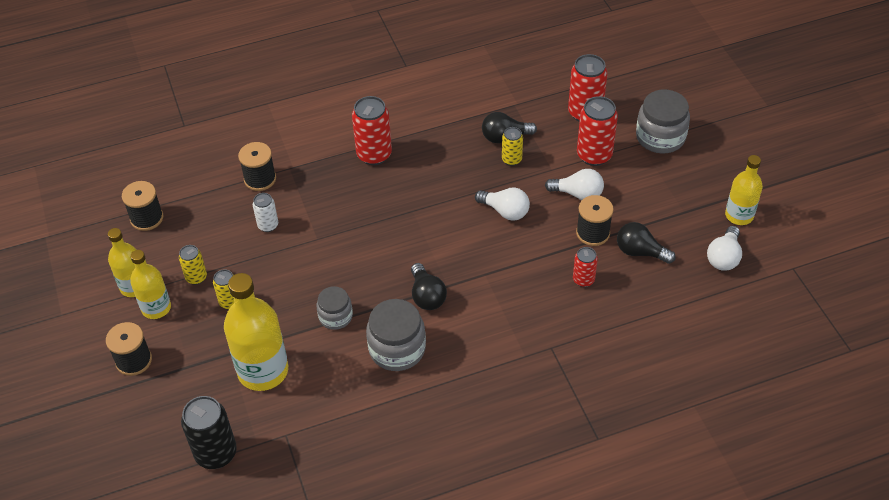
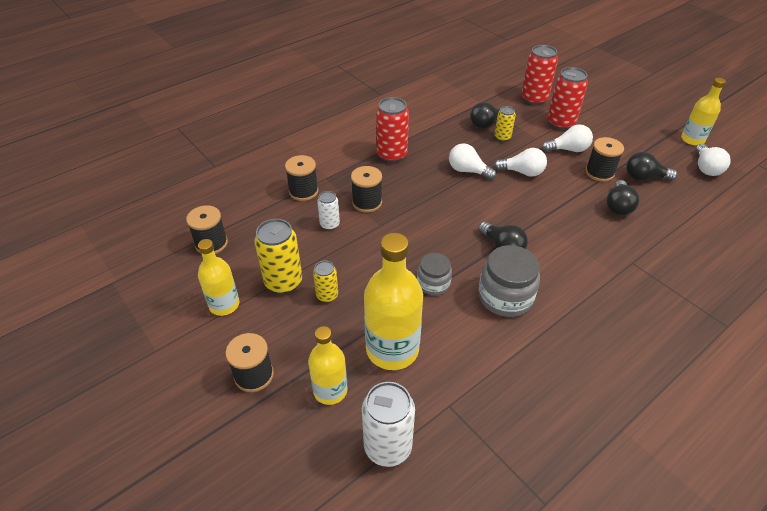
camera: 20 degrees left, 5 degrees down
(156, 308) = (255, 319): yellow bottle -> yellow bottle (330, 390)
(196, 277) = (283, 282): yellow can -> yellow can, size x1.76
(216, 453) = (387, 447): black can -> white can
(318, 208) = (367, 202): none -> black spool
(445, 195) = (468, 171): none -> white light bulb
(583, 280) = (618, 206): red can -> black light bulb
(660, 137) = (598, 103): grey jar -> none

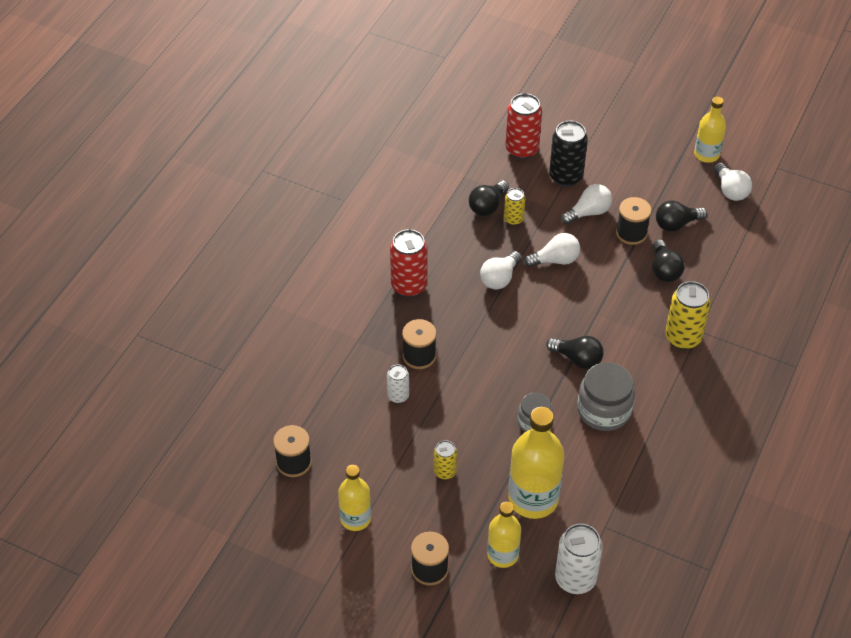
camera: 25 degrees left, 5 degrees up
(283, 282) = (395, 474): yellow can -> yellow can (683, 338)
(303, 191) = (345, 367): black spool -> none
(468, 171) = (500, 278): white light bulb -> white light bulb turned 60 degrees counterclockwise
(561, 123) = (566, 177): red can -> black can

